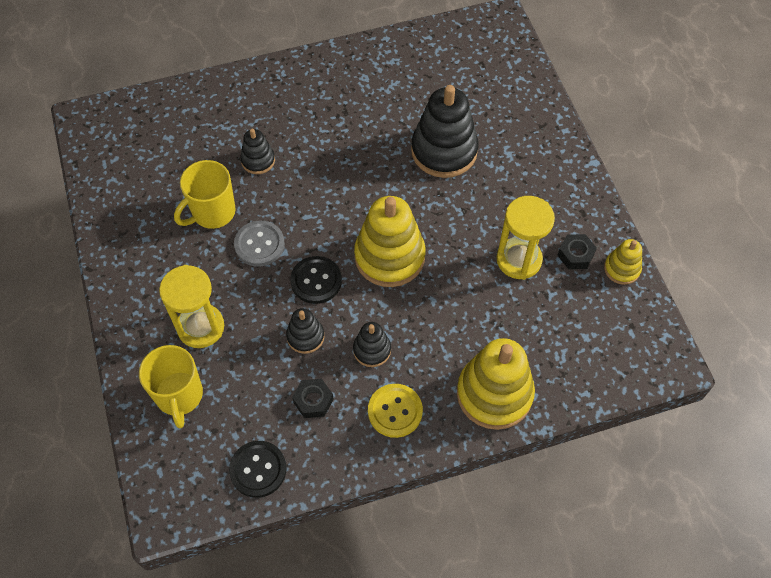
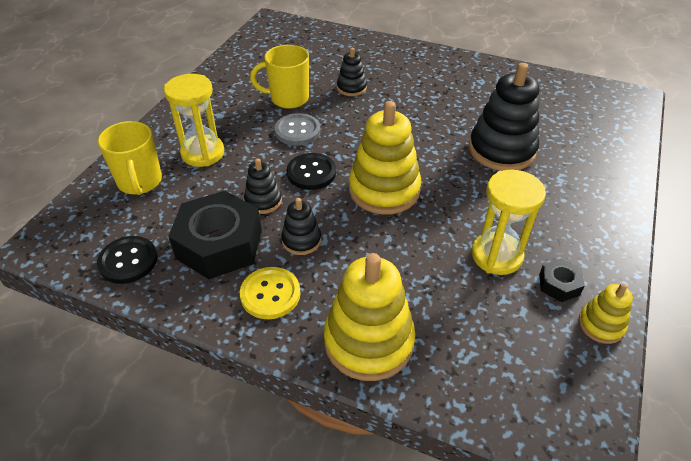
camera: 40 degrees right, 15 degrees down
(179, 396) = (140, 182): yellow mug -> yellow mug turned 45 degrees counterclockwise
(313, 401) = (219, 244): black nut -> black nut, size x2.18

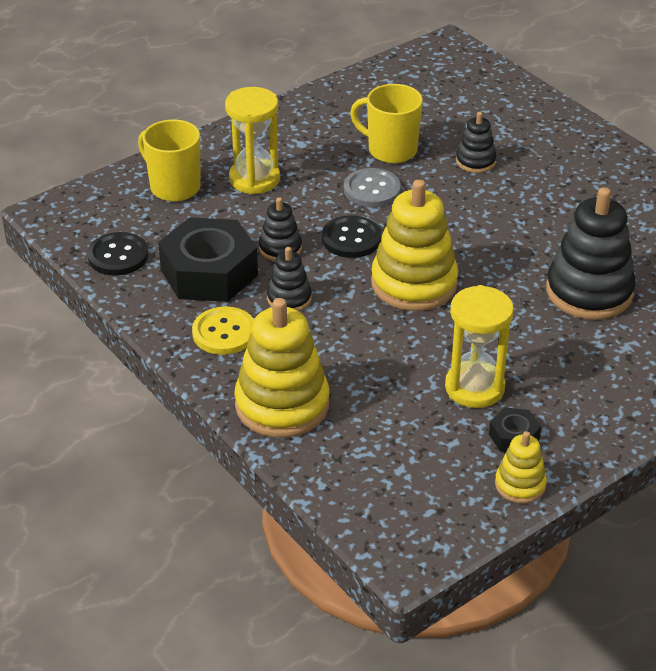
camera: 30 degrees right, 5 degrees down
(140, 182) = (174, 187): yellow mug -> yellow mug turned 120 degrees clockwise

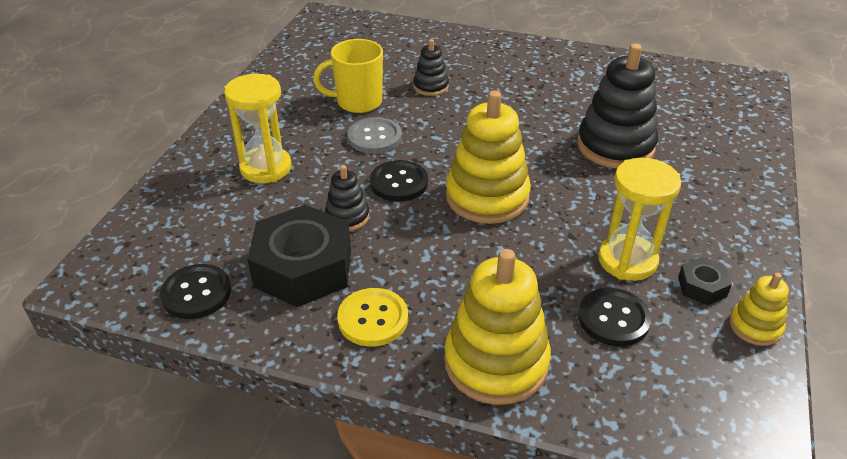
camera: 35 degrees left, 0 degrees up
(174, 187) = (195, 204): yellow mug -> none
(289, 298) = (399, 257): black stacking toy -> none
(408, 422) = (613, 319): none -> black button

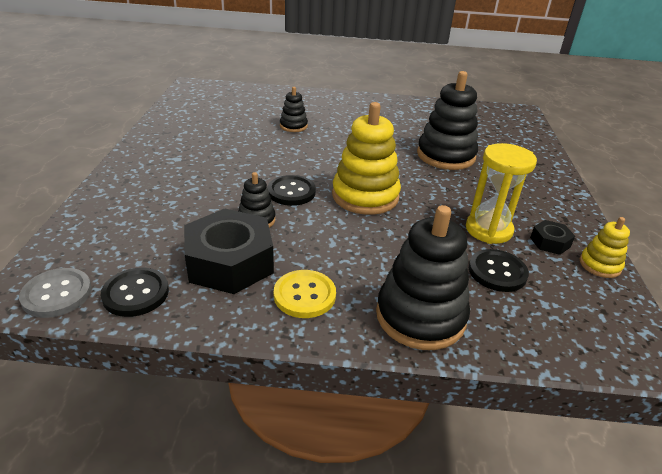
camera: 15 degrees left, 5 degrees down
(266, 168) = (174, 190): yellow hourglass -> none
(358, 102) = (239, 139): yellow mug -> none
(375, 137) = (261, 162): grey button -> grey button (57, 294)
(496, 362) = (420, 316): yellow stacking toy -> black stacking toy

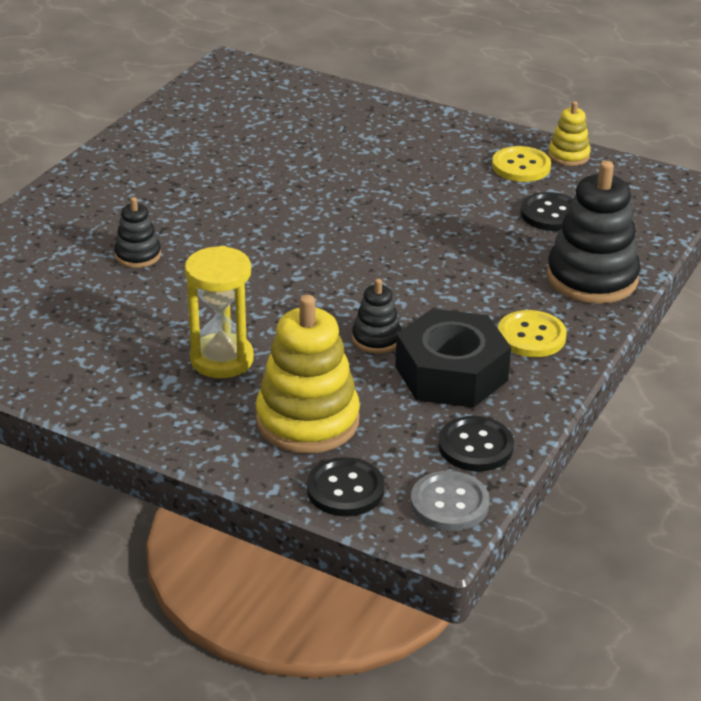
camera: 65 degrees left, 0 degrees up
(291, 192) = (327, 299): black button -> black button (345, 489)
(365, 196) = (369, 249): yellow stacking toy -> yellow stacking toy (307, 420)
(446, 156) = (311, 162): black stacking toy -> none
(488, 230) = (481, 193): yellow hourglass -> yellow hourglass (222, 359)
(550, 242) = (521, 166): black nut -> yellow button

